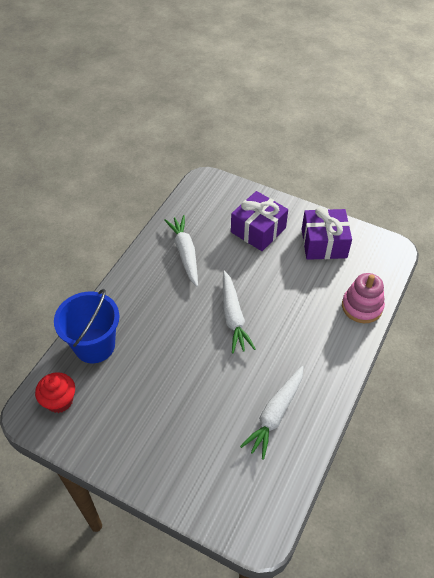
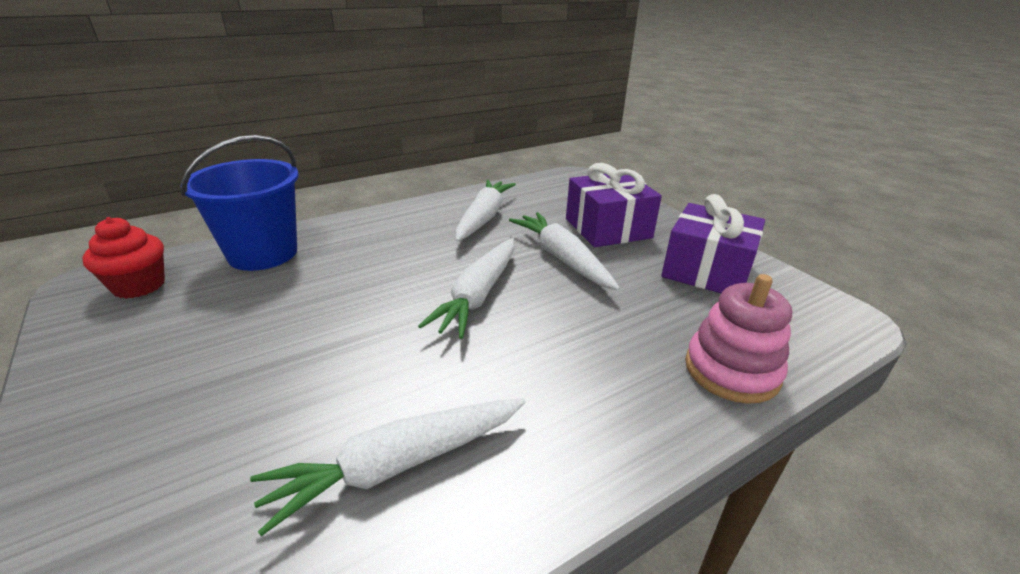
camera: 30 degrees right, 20 degrees down
(252, 268) = (562, 258): none -> white carrot

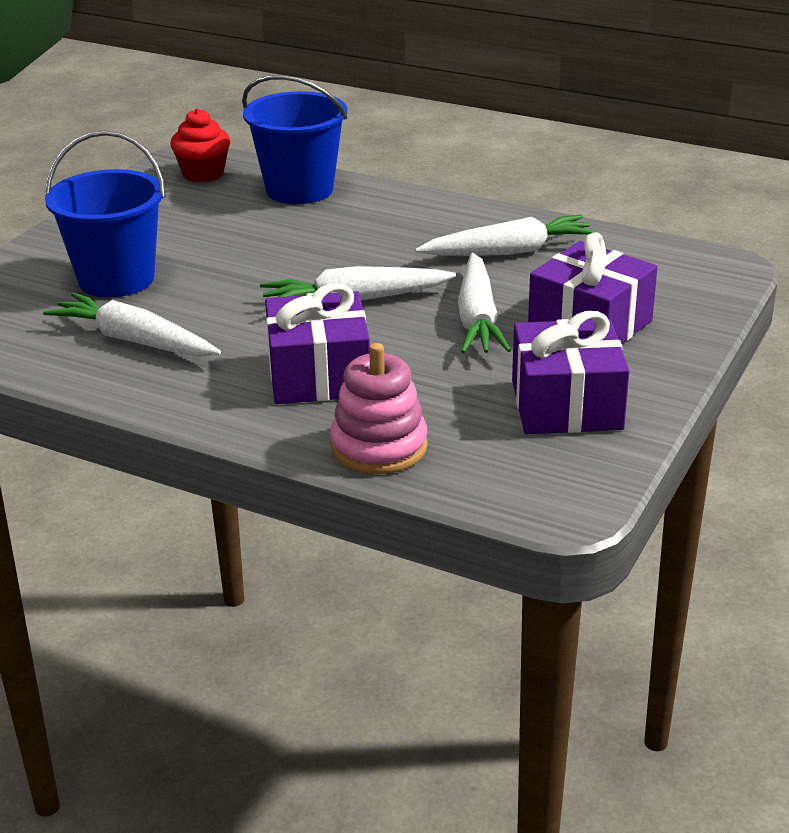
camera: 60 degrees right, 0 degrees up
(240, 425) = (116, 279): none -> blue bucket
(562, 258) = (478, 318): white carrot -> white carrot turned 150 degrees clockwise
(587, 358) = (319, 375): none -> purple gift

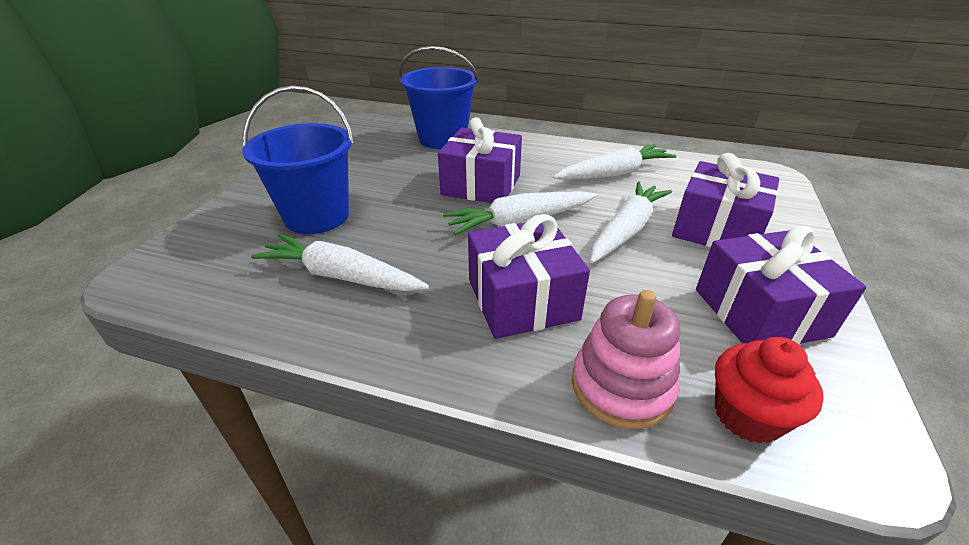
camera: 10 degrees left, 5 degrees up
(203, 174) = (370, 132): red cupcake -> red cupcake (747, 415)
(326, 255) = (481, 185): none -> purple gift
(478, 318) = (626, 230): white carrot -> white carrot turned 135 degrees counterclockwise

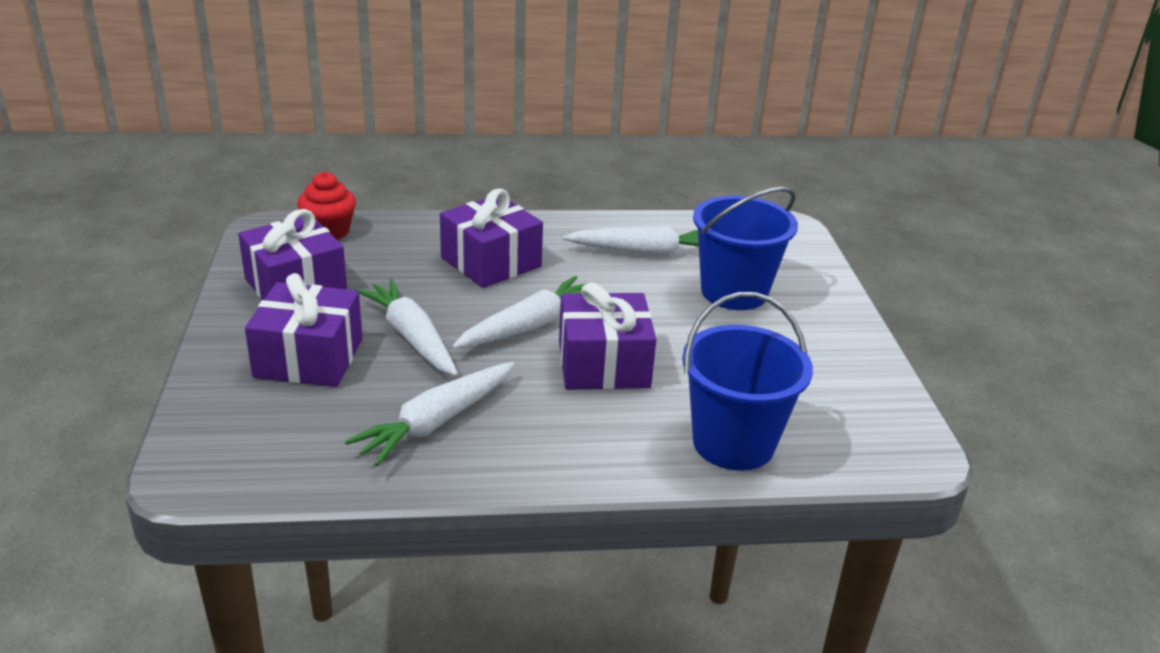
camera: 155 degrees right, 5 degrees down
(621, 386) = (406, 231): pink stacking toy -> none
(626, 230) = (411, 337): white carrot -> white carrot turned 135 degrees clockwise

